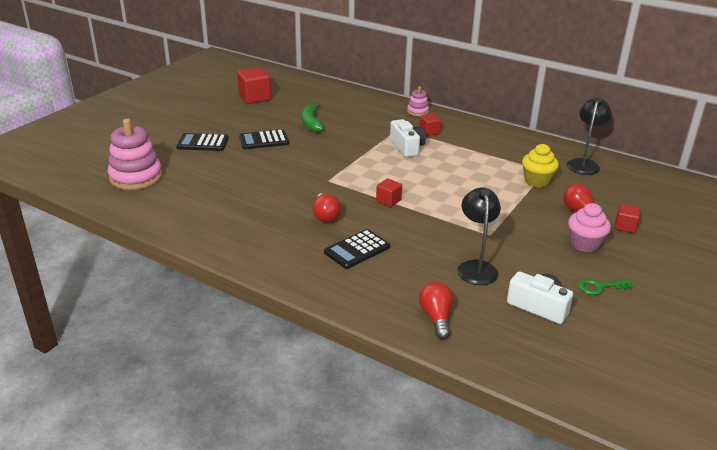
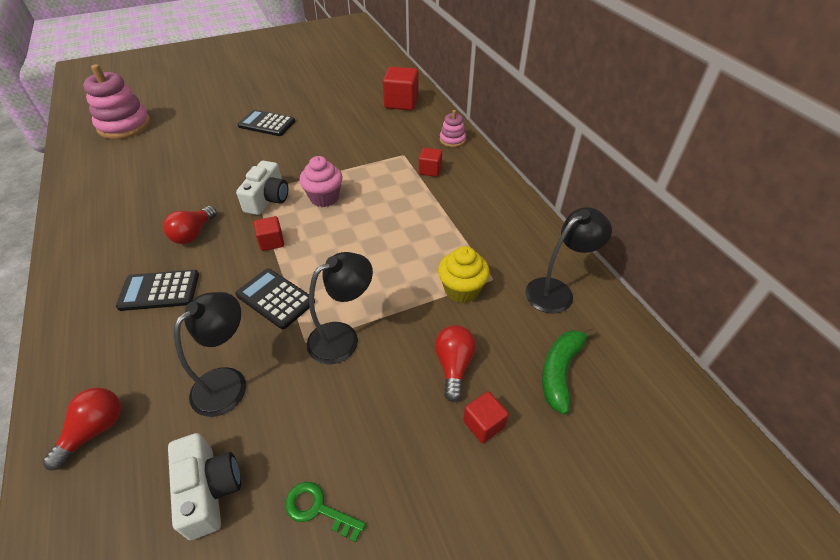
camera: 35 degrees right, 15 degrees up
(203, 143) = (217, 109): black calculator -> black calculator (275, 298)
(255, 98) = (324, 75): red cube -> red cube (401, 102)
(311, 123) = (332, 119): green banana -> green banana (560, 371)
(407, 147) = (381, 181): white camera -> white camera (267, 199)
(506, 224) = (343, 337): none -> black lamp
(584, 244) = (393, 422): pink cupcake -> pink cupcake (324, 198)

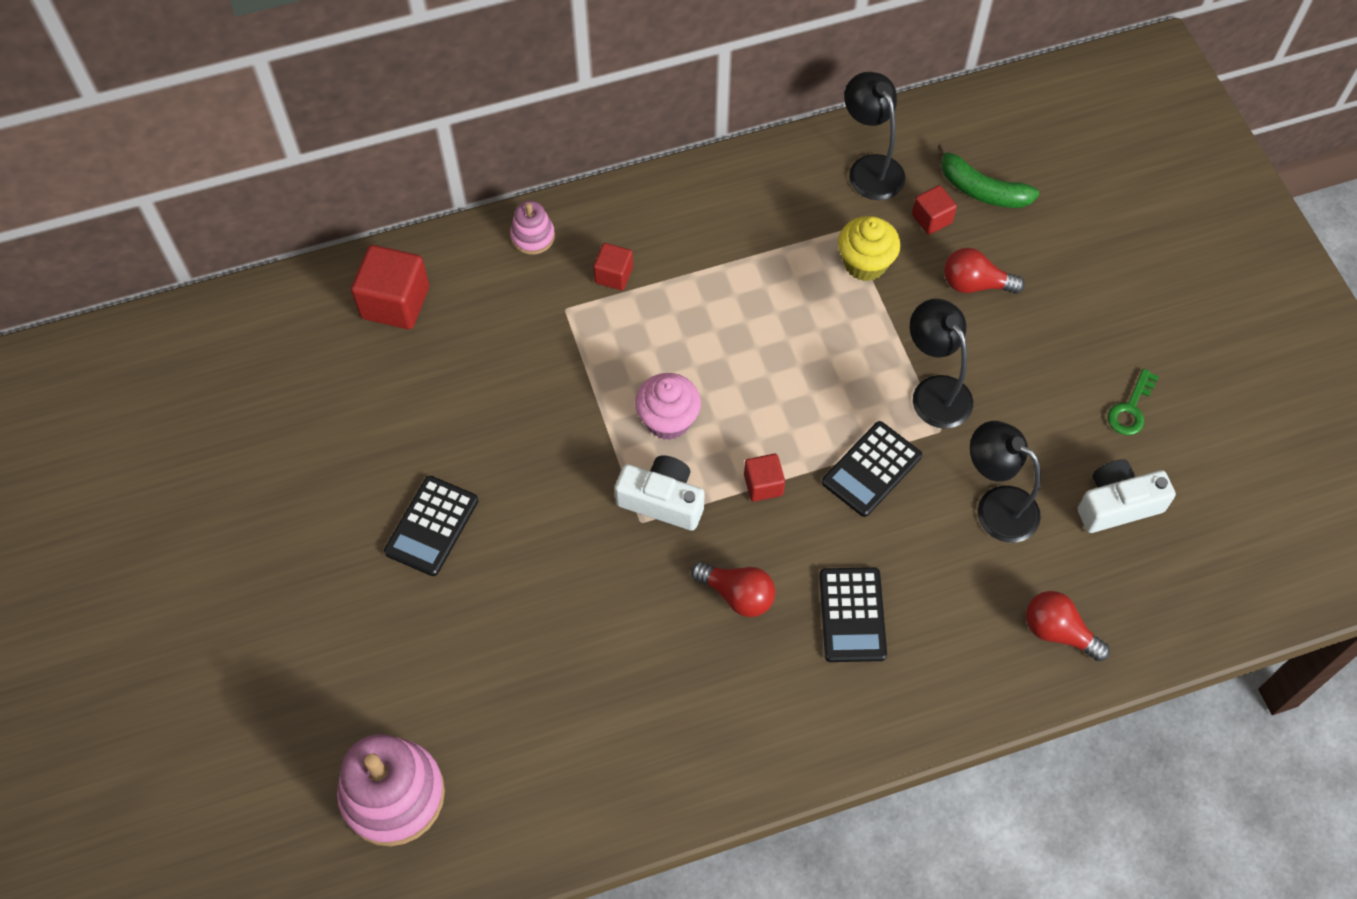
camera: 85 degrees left, 15 degrees up
(483, 424) = (1043, 266): red cube -> red cube (931, 219)

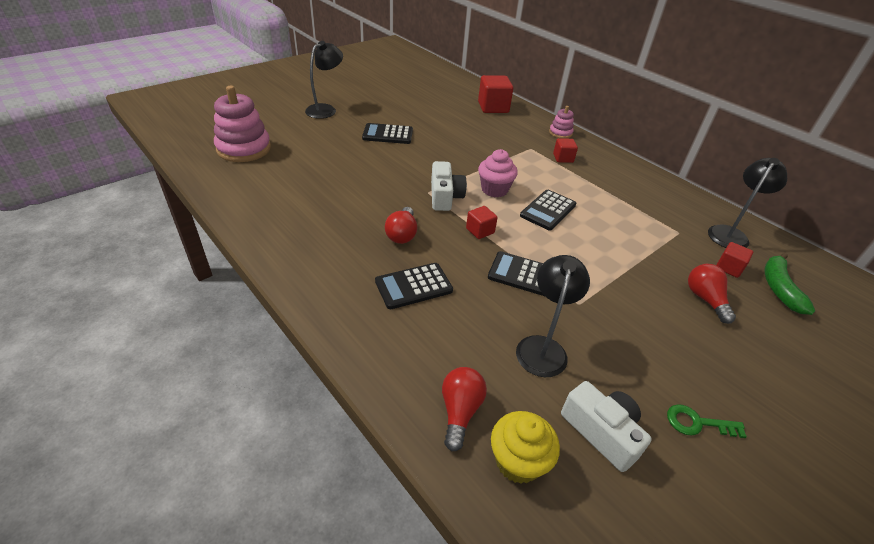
camera: 65 degrees right, 20 degrees down
(745, 370) = (548, 210): none -> black calculator
(865, 263) = (664, 244): yellow cupcake -> yellow cupcake (518, 461)
(934, 391) = (605, 294): black lamp -> black lamp (326, 109)

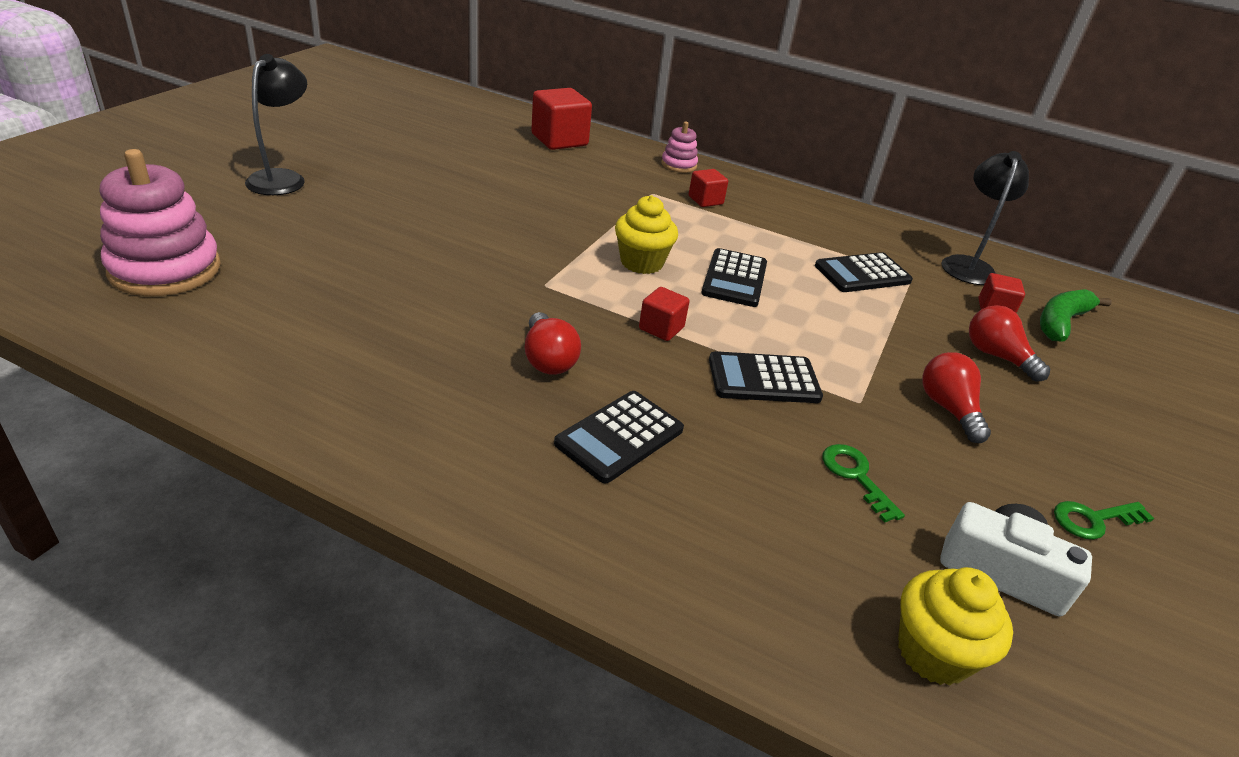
camera: 25 degrees left, 5 degrees down
(387, 134) = (420, 204): black calculator -> black calculator (862, 274)
(445, 196) = (576, 287): white camera -> none
(460, 411) = (811, 608): red light bulb -> red light bulb (948, 409)
(494, 190) = (641, 262): pink cupcake -> yellow cupcake
(542, 347) = (856, 476): black lamp -> green key
(779, 288) = (1061, 322): green banana -> green banana turned 60 degrees clockwise

